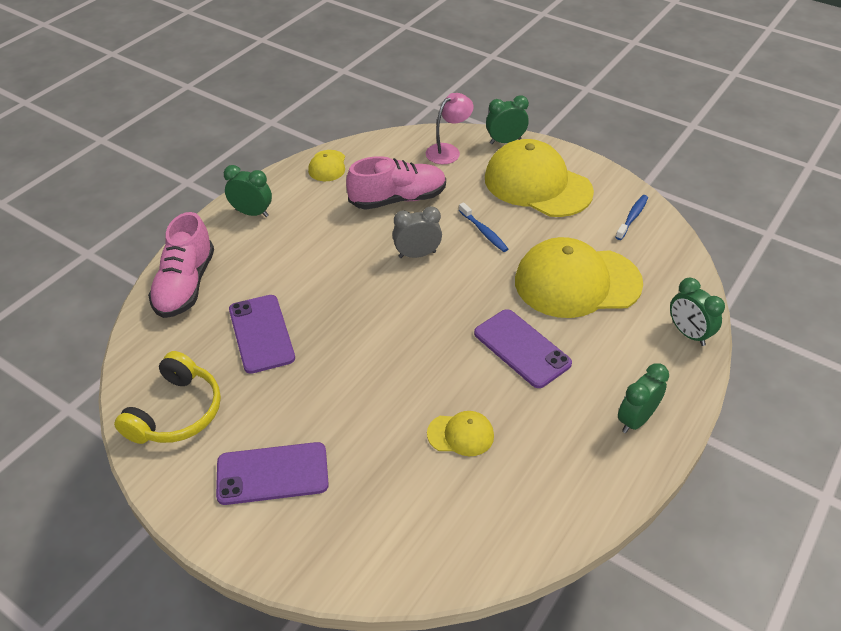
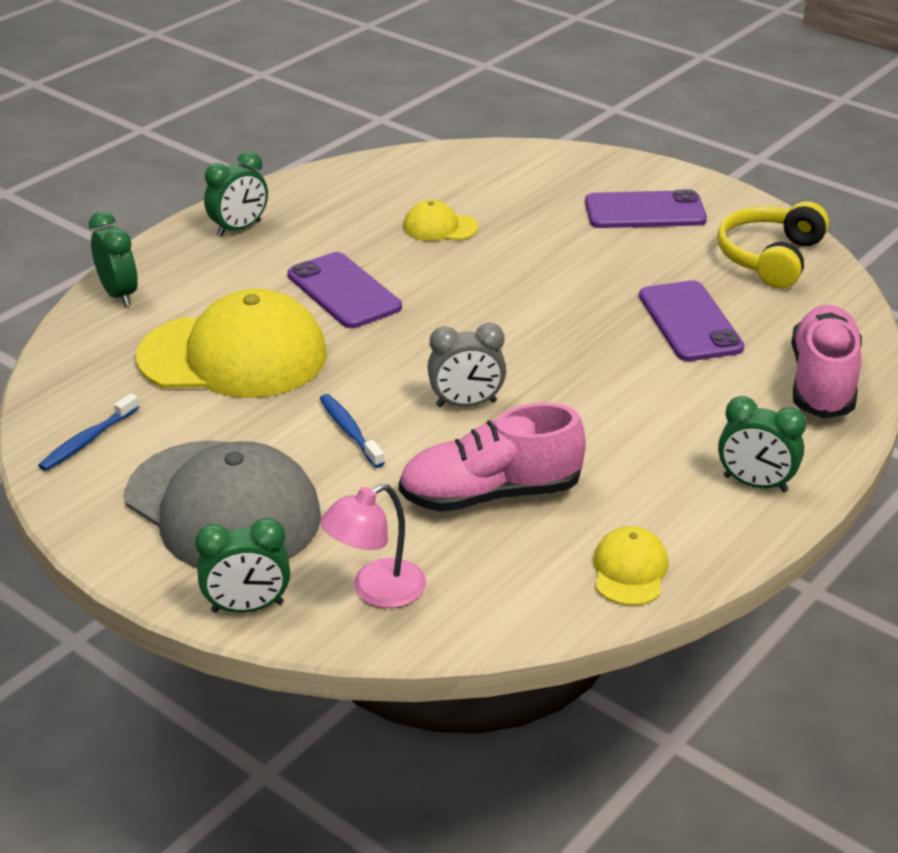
camera: 175 degrees left, 10 degrees down
(537, 185) = (223, 507): yellow cap -> grey cap

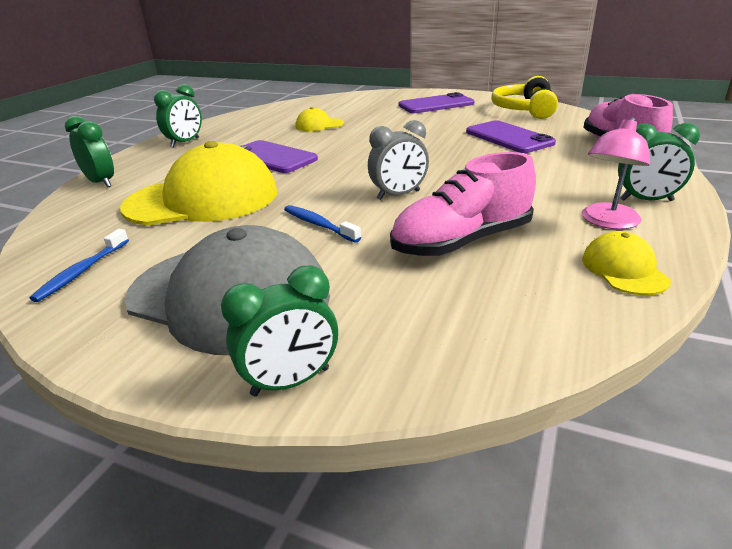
camera: 15 degrees left, 5 degrees down
(376, 591) = (417, 334): pink lamp -> pink lamp (607, 222)

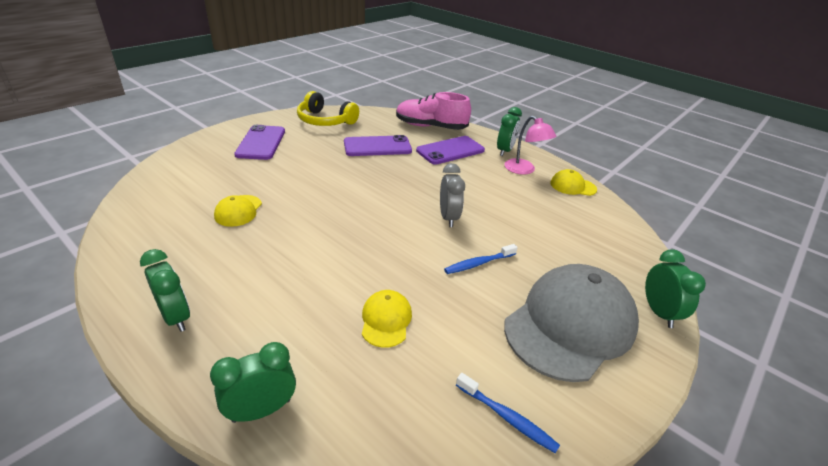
camera: 75 degrees left, 5 degrees up
(203, 199) = (386, 320): yellow cap -> yellow cap, size x0.45
(272, 157) = (308, 258): purple phone -> purple phone (450, 150)
(461, 242) = (529, 217): pink shoe -> none

